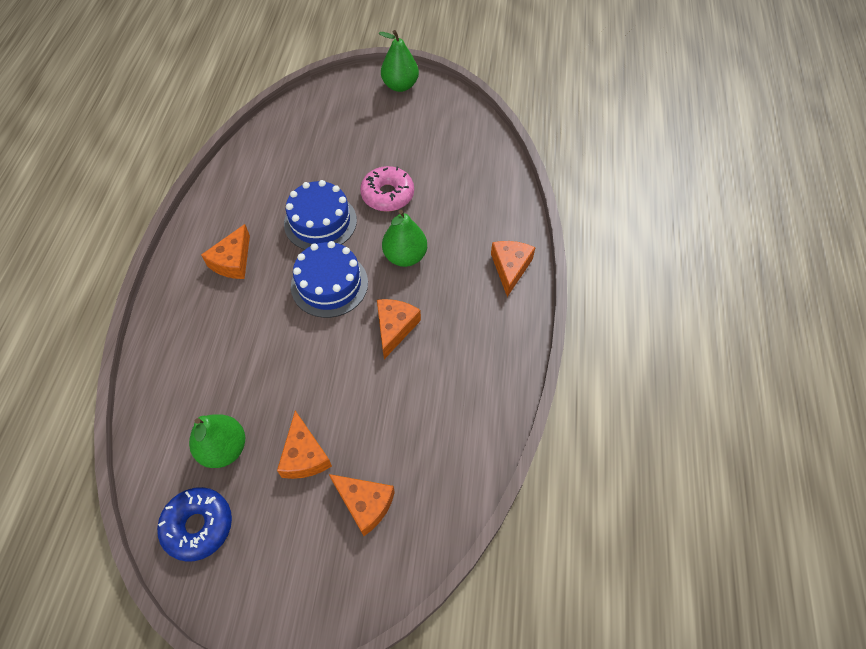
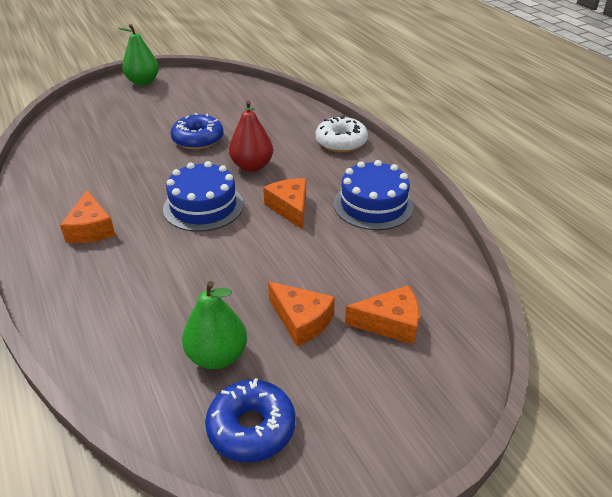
camera: 35 degrees left, 20 degrees down
(320, 222) = (154, 174): blue cake -> blue cake (373, 205)
(387, 195) = (198, 139): pink donut -> blue donut
(405, 256) = (252, 166): green pear -> red pear
(510, 268) = (341, 142): orange cheese -> white donut

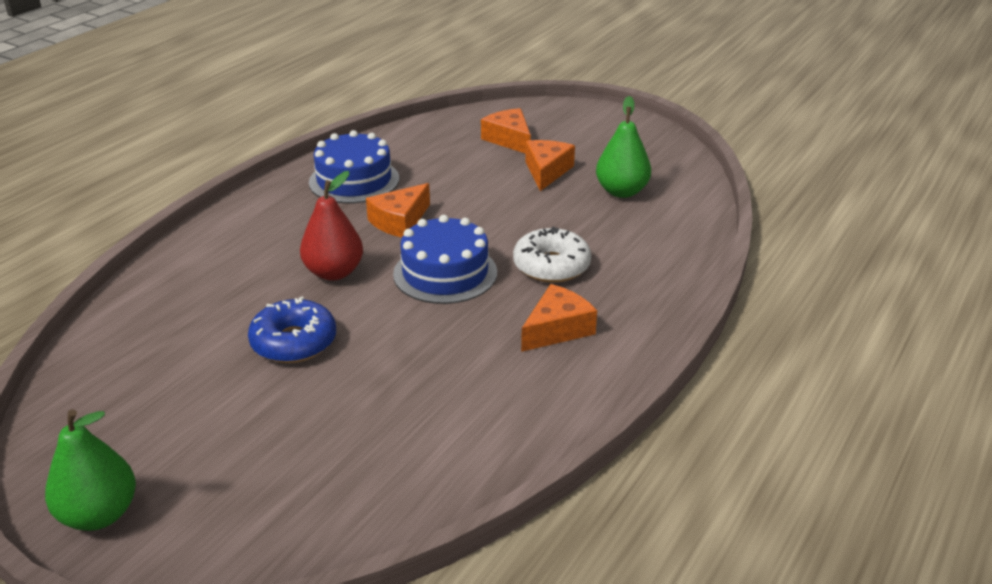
camera: 120 degrees left, 5 degrees down
(251, 428) = (657, 160): blue donut -> none
(341, 142) = (228, 231): white donut -> white donut (551, 266)

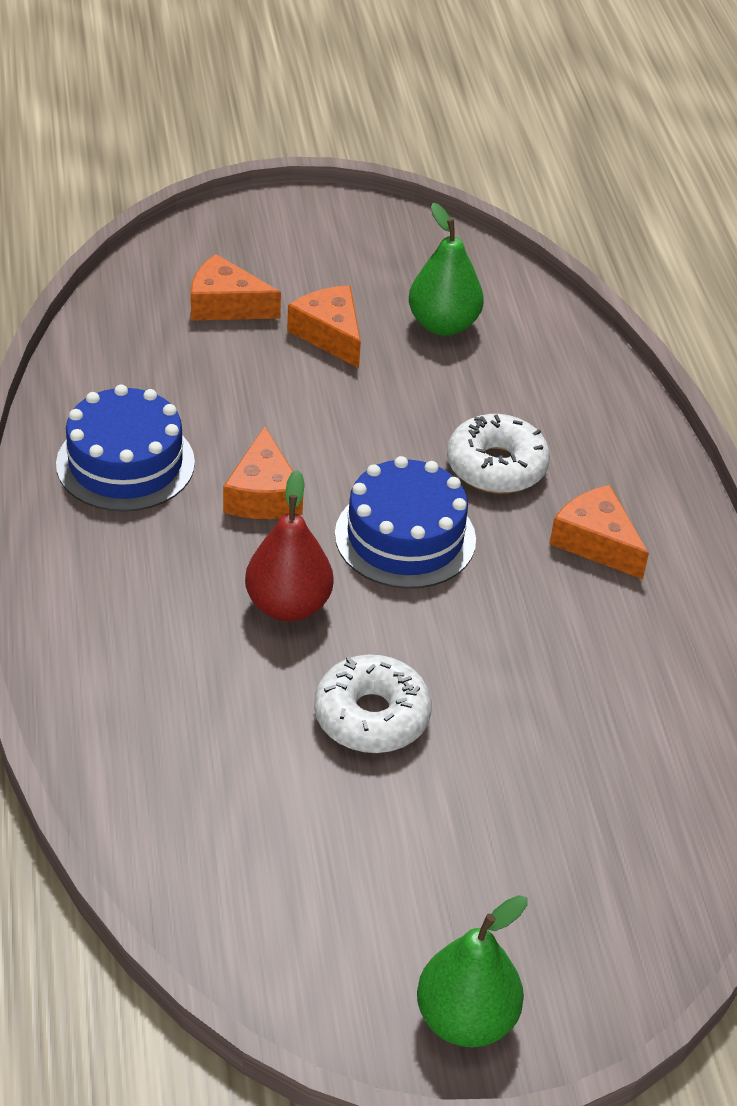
camera: 45 degrees left, 10 degrees up
(294, 342) = (371, 716): blue donut -> white donut
(557, 329) = (596, 542): orange cheese -> orange cheese turned 45 degrees counterclockwise

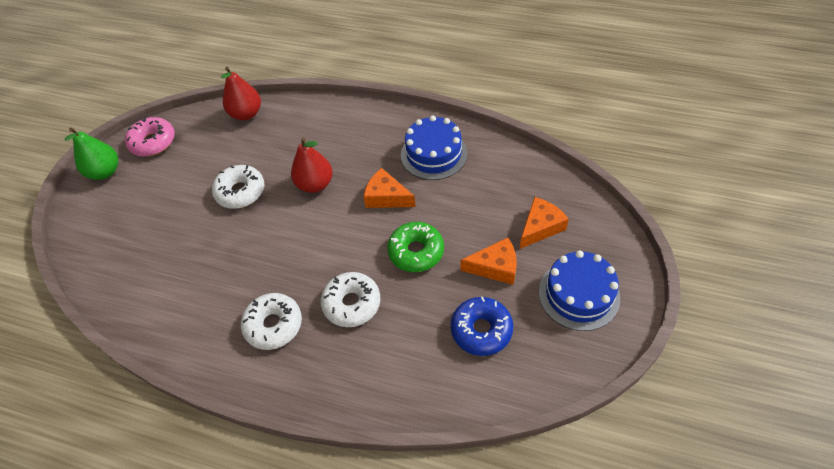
camera: 125 degrees right, 10 degrees up
(146, 819) = (246, 114): none -> red pear
(326, 971) = (153, 142): none -> pink donut
(355, 424) = (416, 251): none -> green donut
(405, 537) = (327, 242): blue cake -> blue cake (579, 294)
(443, 325) = (481, 330): green pear -> blue donut
(596, 542) = (273, 325): orange cheese -> white donut

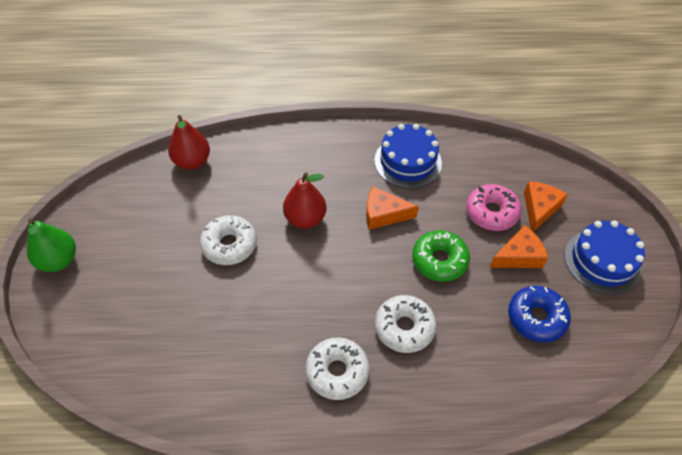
camera: 25 degrees left, 0 degrees up
(153, 142) = (99, 215): pink donut -> pink donut (491, 212)

